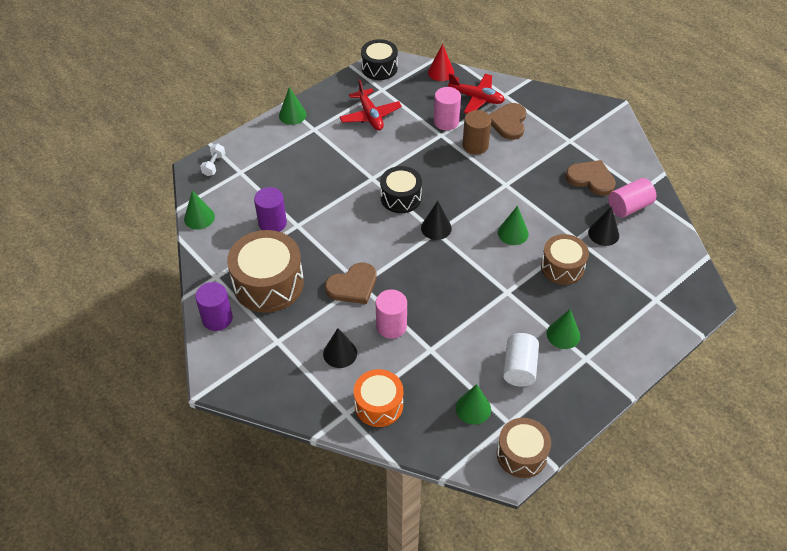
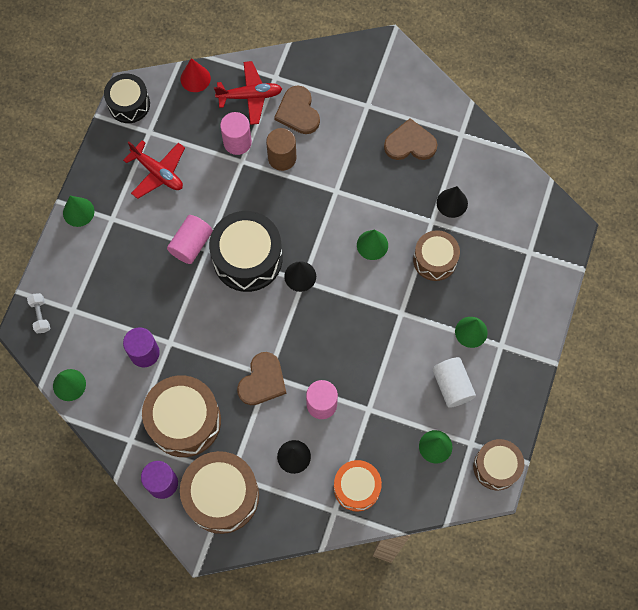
camera: 30 degrees left, 20 degrees up
(258, 352) = (222, 496): none -> brown drum
(401, 198) = (247, 258): black drum -> black drum, size x1.59
(629, 206) = (459, 159): pink cylinder -> pink cylinder (191, 244)

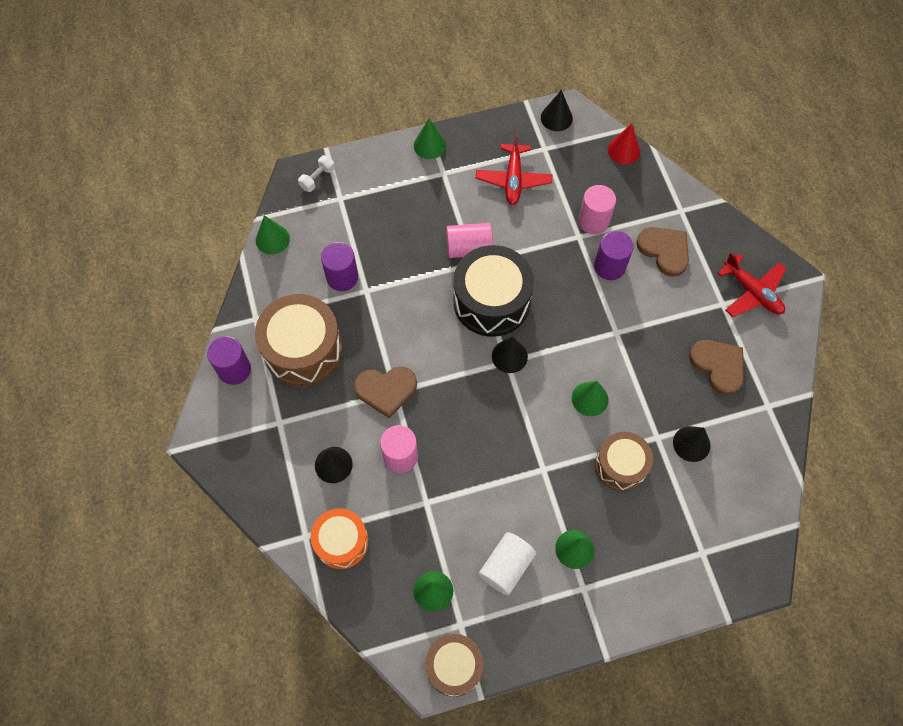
camera: 55 degrees right, 5 degrees down
(129, 104) = (556, 118): black drum -> black cone
(222, 496) = (255, 426): brown drum -> none
(250, 96) = (645, 202): red plane -> red plane (752, 292)
(282, 158) = (609, 266): brown cylinder -> purple cylinder
(298, 112) = (664, 250): brown heart -> brown heart turned 105 degrees clockwise

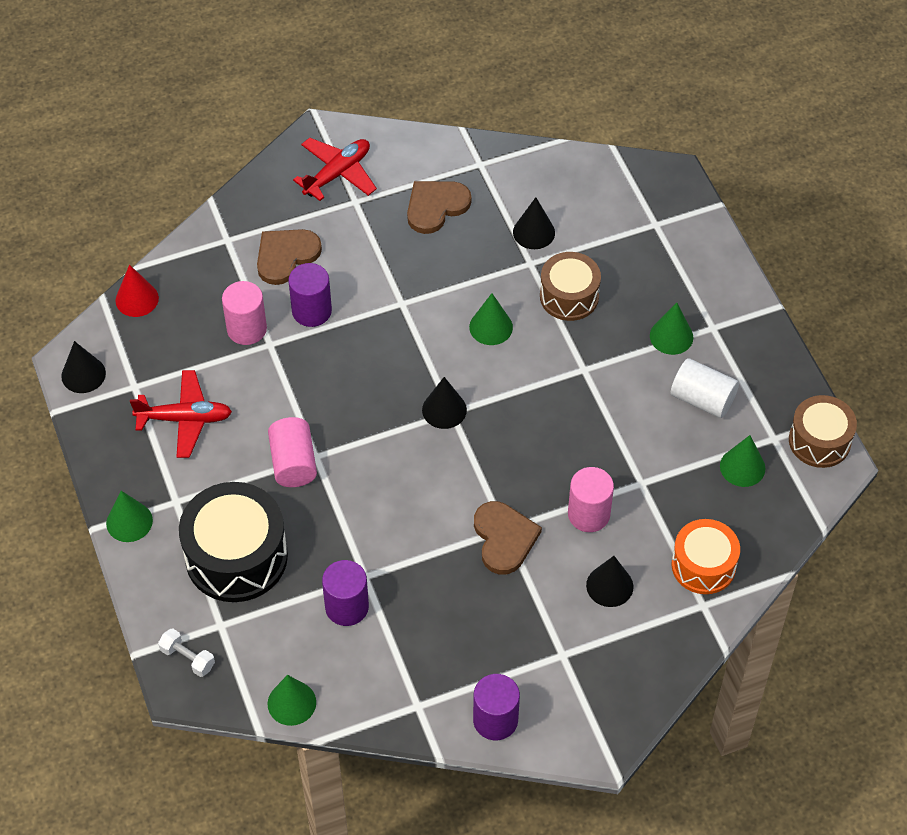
camera: 95 degrees left, 10 degrees down
(303, 350) = (458, 640): brown drum -> none
(491, 301) = (370, 433): black drum -> black drum (236, 556)

